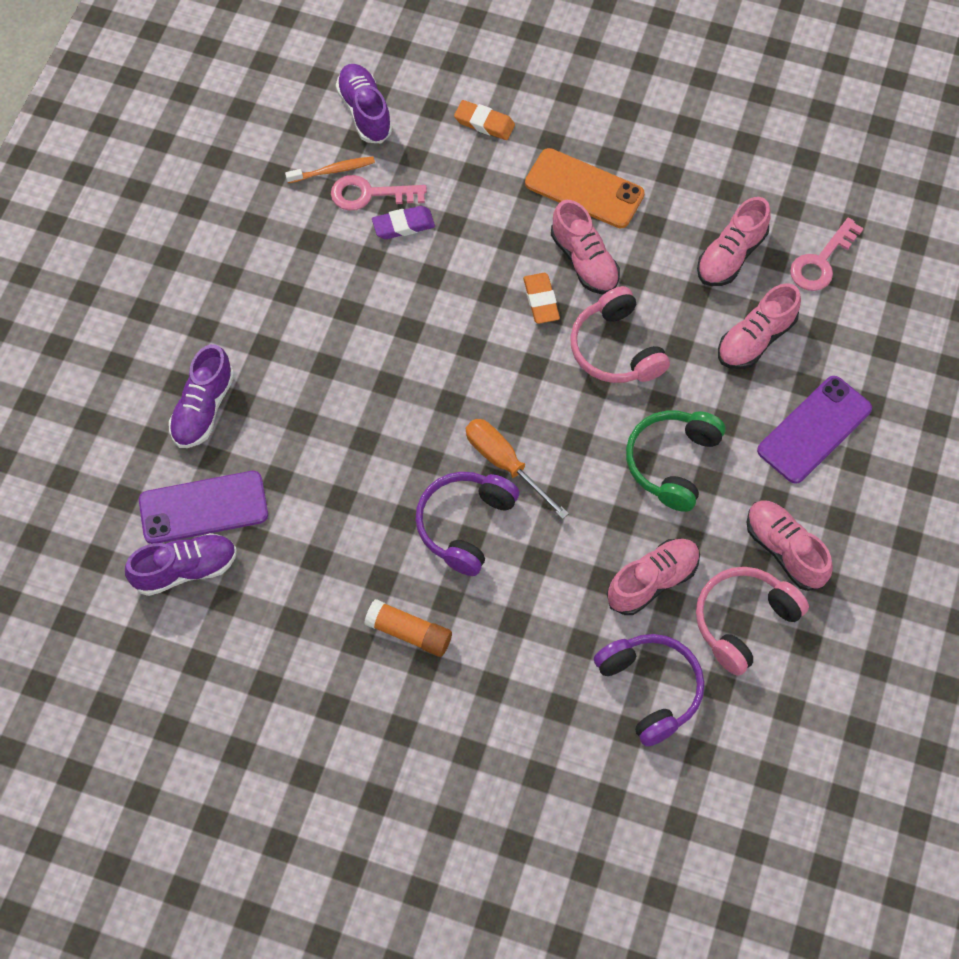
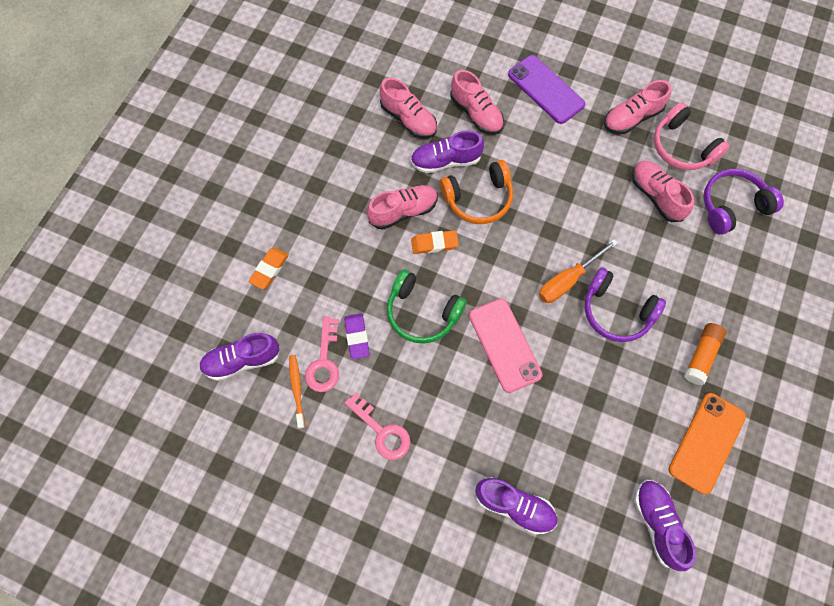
camera: 85 degrees left, 5 degrees up
(203, 508) = (604, 507): purple phone -> none
(406, 390) = (505, 345): none -> pink phone
(584, 189) = (340, 205): orange phone -> orange phone (706, 442)
(616, 349) = (478, 199): pink headphones -> orange headphones
(670, 305) = (445, 161): none -> purple shoe
(672, 463) = (568, 174): green headphones -> green headphones (422, 312)
(821, 261) = (419, 67): pink key -> pink key (382, 431)

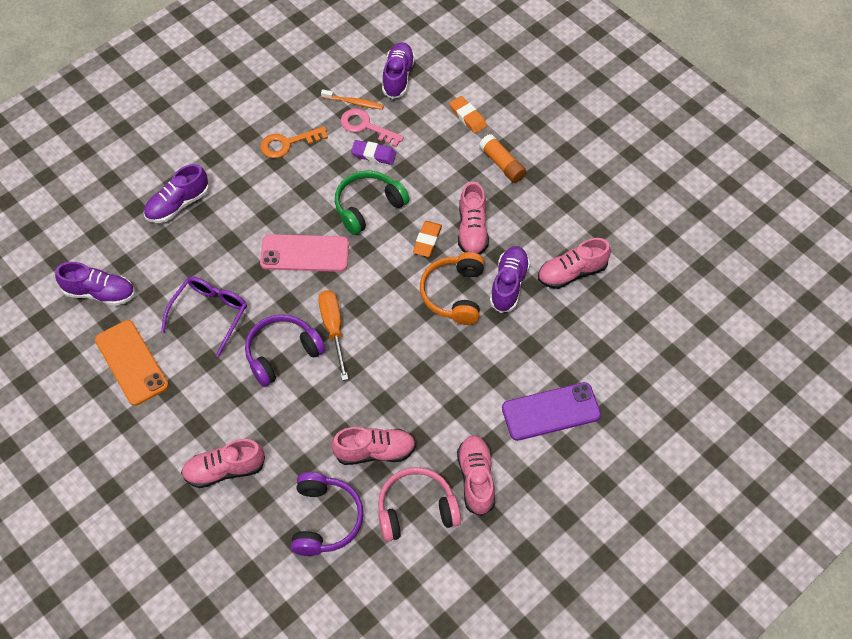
camera: 115 degrees right, 10 degrees down
(382, 431) = (288, 143): pink key -> orange key
(476, 113) = (551, 333): pink shoe -> pink shoe (224, 470)
(616, 398) = (210, 314): none -> purple glasses
(701, 356) = (201, 401): orange glue stick -> orange glue stick (502, 164)

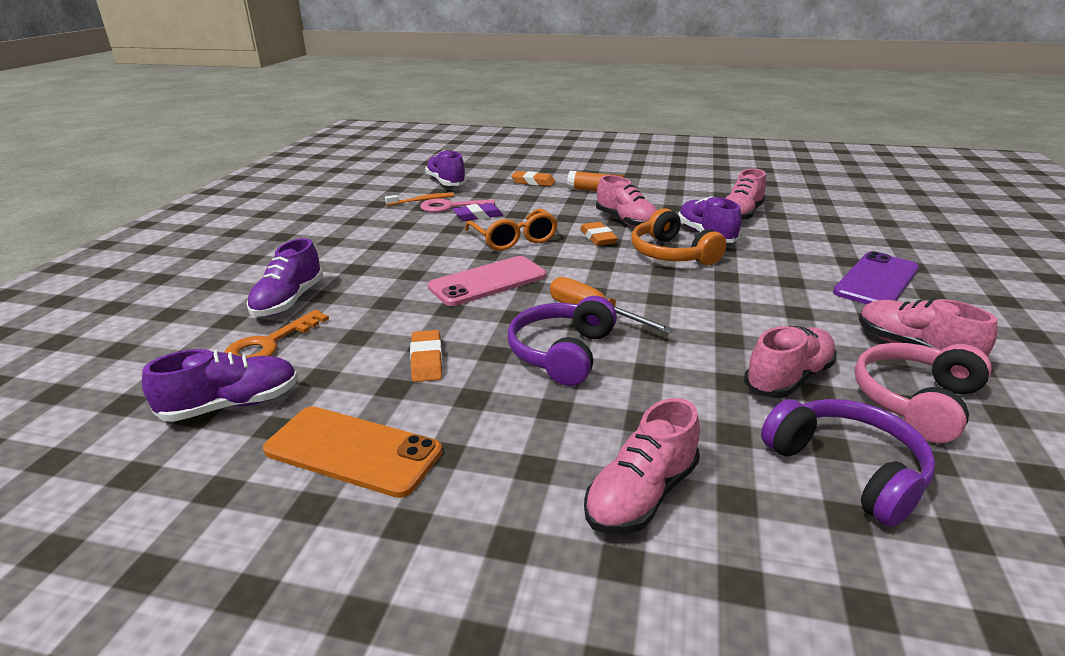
camera: 35 degrees left, 30 degrees down
(210, 314) = (426, 360): purple glasses -> orange eraser
(288, 143) = (382, 233): orange key -> orange key (270, 343)
(368, 206) = (514, 239): green headphones -> orange glasses

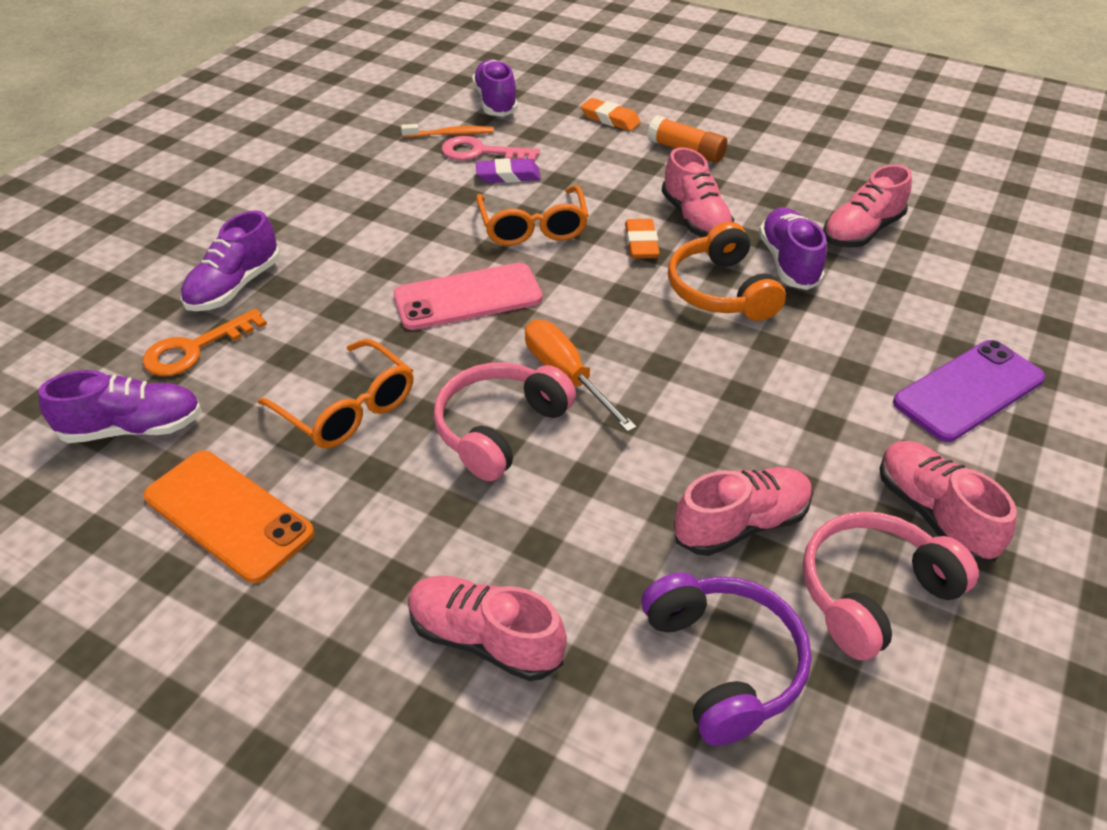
camera: 15 degrees right, 15 degrees up
(426, 360) = (347, 408): orange eraser -> orange glasses
(562, 353) = (500, 429): purple headphones -> pink headphones
(641, 495) = (485, 639): pink shoe -> pink shoe turned 60 degrees clockwise

